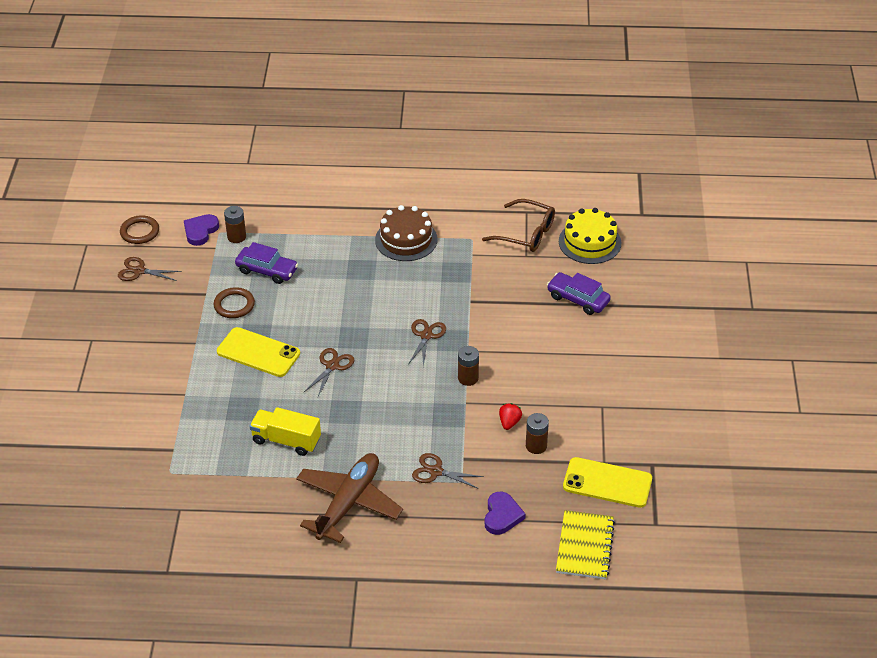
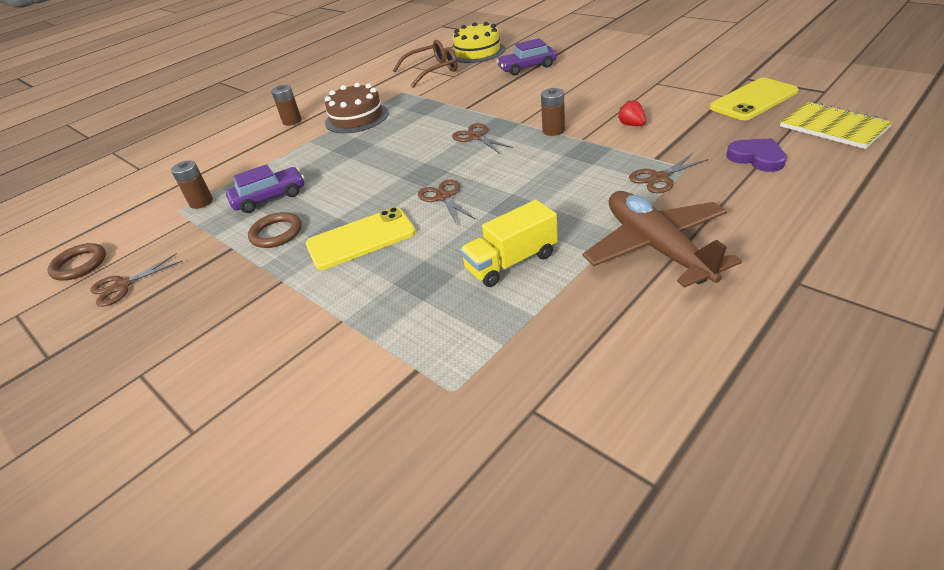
camera: 45 degrees left, 5 degrees down
(200, 231) = (155, 222): purple heart -> none
(536, 446) = (675, 120): brown battery -> brown battery (292, 121)

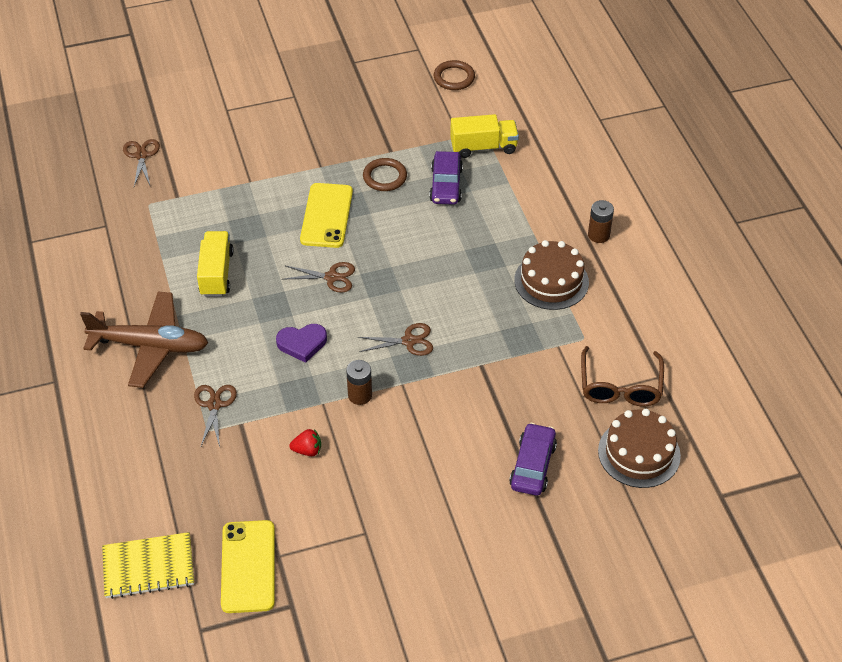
camera: 115 degrees right, 10 degrees up
(122, 286) = (400, 96): brown scissors -> brown scissors (141, 155)
(201, 202) = (483, 147): brown battery -> yellow truck
(477, 52) = (639, 453): yellow cake -> brown cake
(757, 158) = (170, 479): purple heart -> purple heart (302, 343)

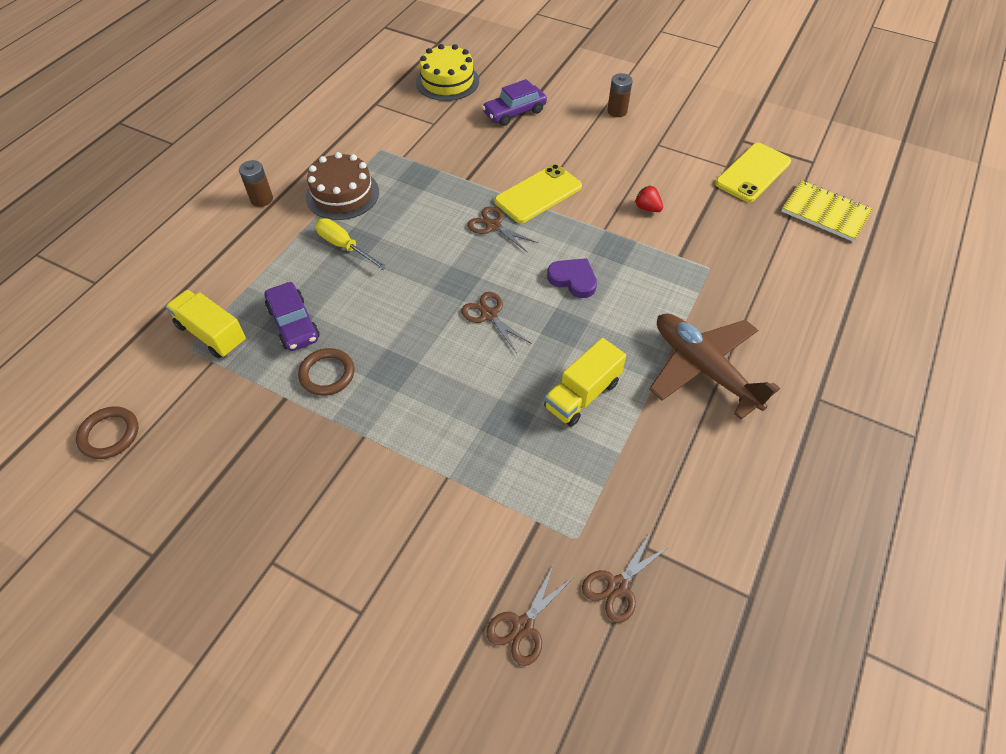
camera: 135 degrees left, 5 degrees up
(214, 405) = (688, 282): brown scissors -> brown scissors (617, 586)
(326, 215) = (424, 376): yellow phone -> yellow phone (538, 194)
(360, 395) = (572, 216): brown battery -> brown battery (617, 111)
(446, 185) = (294, 323): purple car -> purple car turned 105 degrees clockwise
(490, 248) = (344, 246): none -> yellow screwdriver
(620, 386) = (404, 113): brown glasses -> none
(639, 453) = (447, 81): brown cake -> yellow cake

